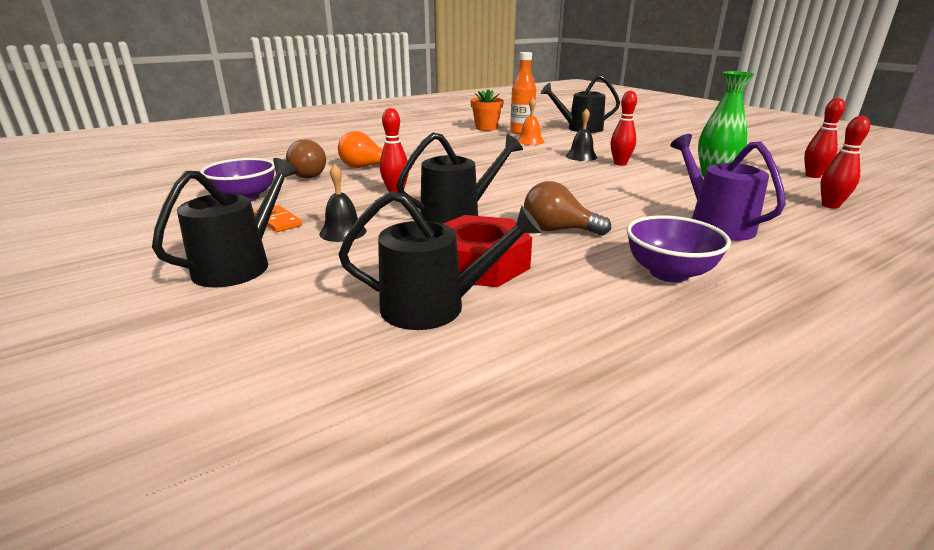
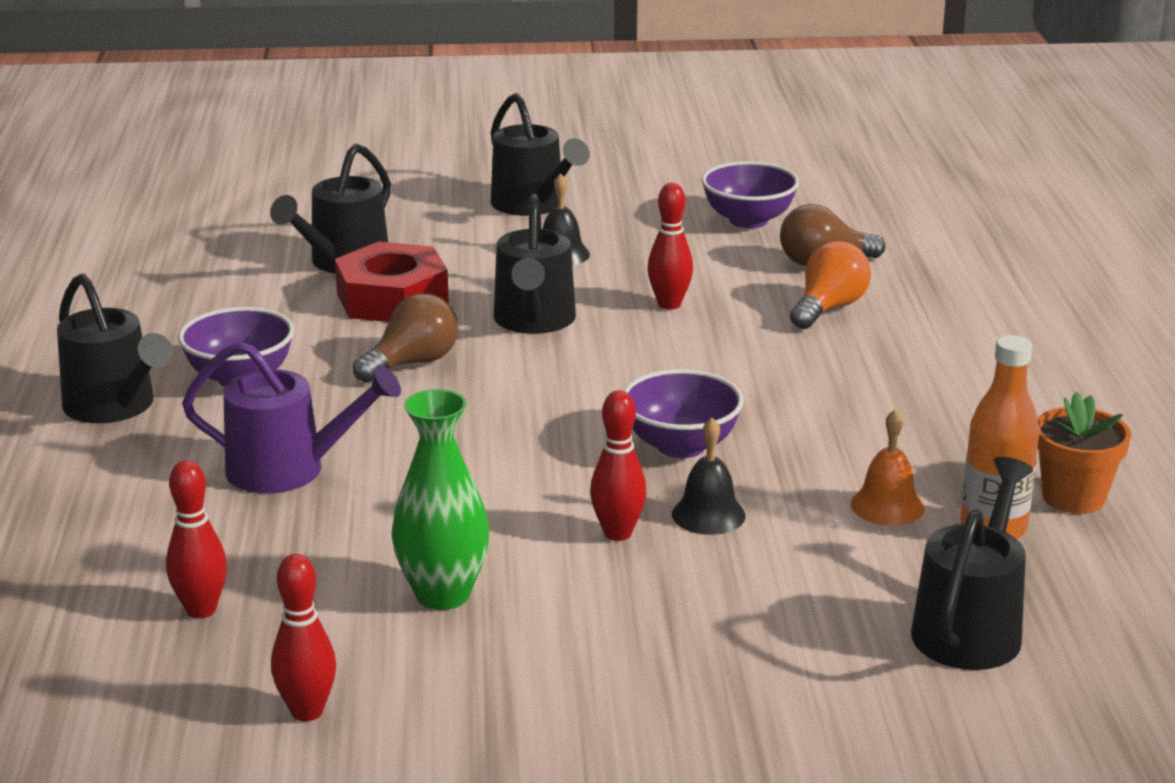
camera: 120 degrees right, 0 degrees up
(278, 221) = (636, 229): orange domino -> none
(540, 167) = (681, 446): none -> purple bowl
(790, 302) = (115, 406): none -> black watering can

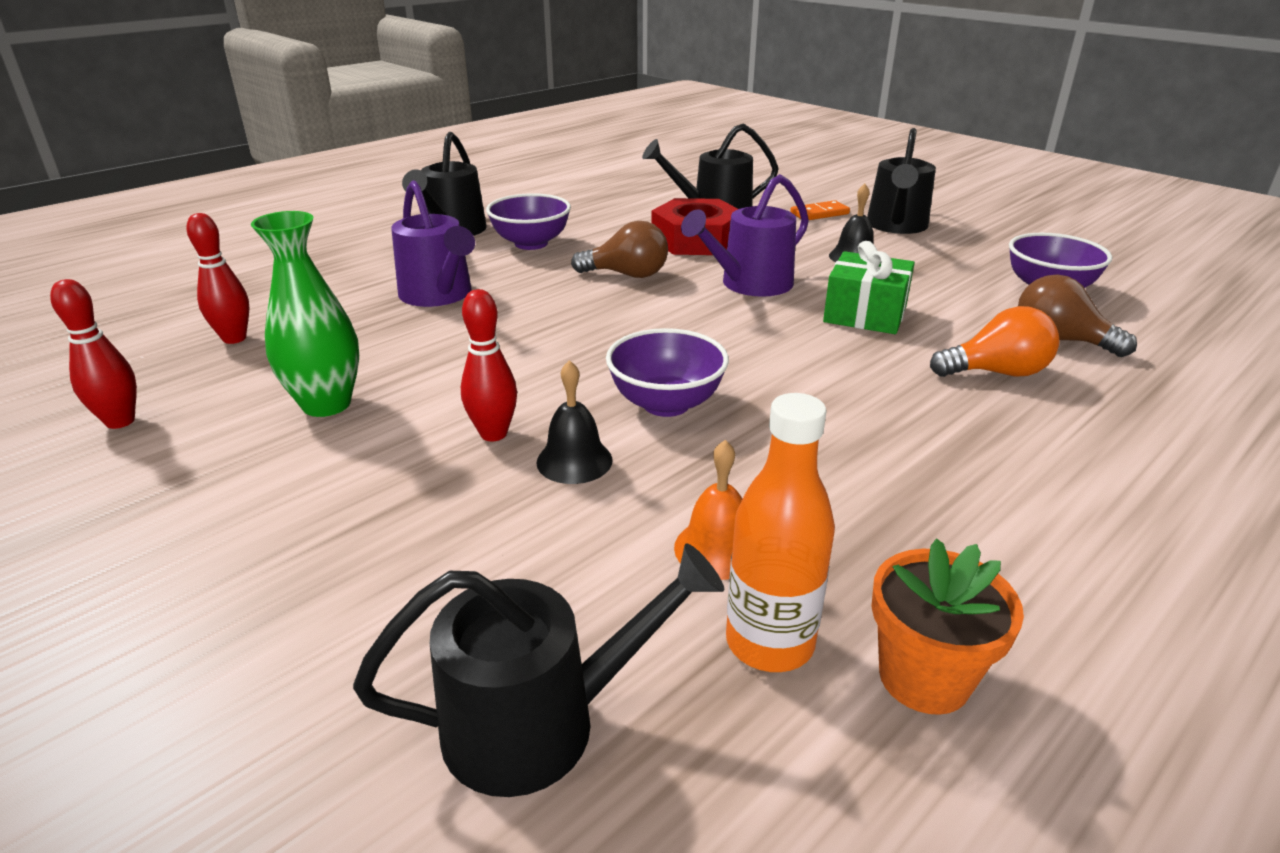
camera: 50 degrees right, 5 degrees up
(441, 219) = (819, 214): none -> orange domino
(534, 321) = (750, 284): black watering can -> purple watering can
(669, 304) = (865, 314): red bowling pin -> green gift

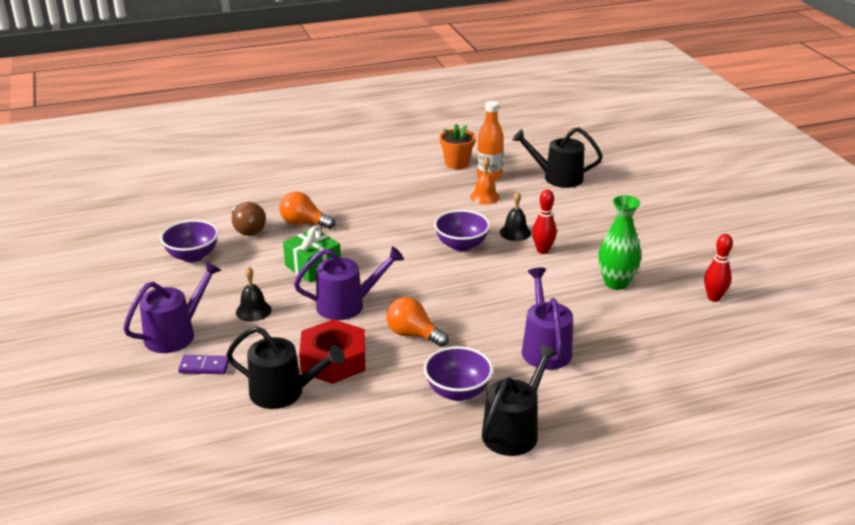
camera: 155 degrees left, 0 degrees up
(234, 338) = (673, 342): red bowling pin -> none
(627, 275) = (413, 335): brown light bulb -> orange light bulb
(819, 214) = (204, 366): orange domino -> purple domino
(896, 226) = (175, 334): black watering can -> purple watering can

